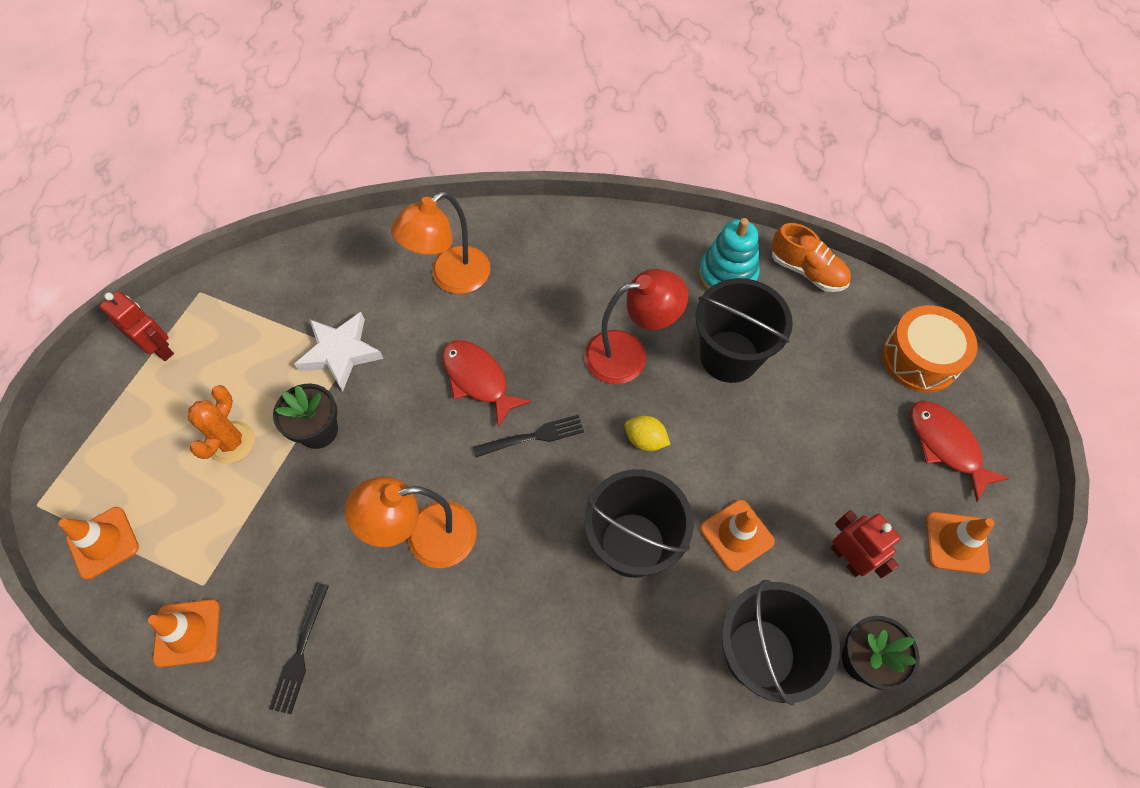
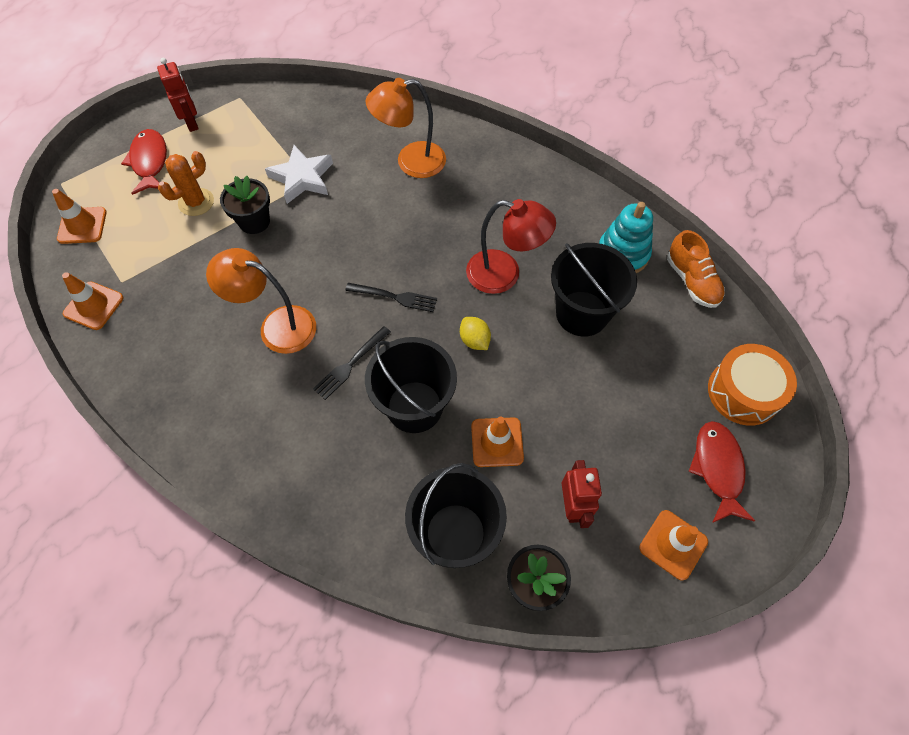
camera: 30 degrees right, 0 degrees up
(300, 652) = (150, 355): black fork -> black fork (350, 364)
(478, 379) = (382, 239): red fish -> red fish (150, 162)

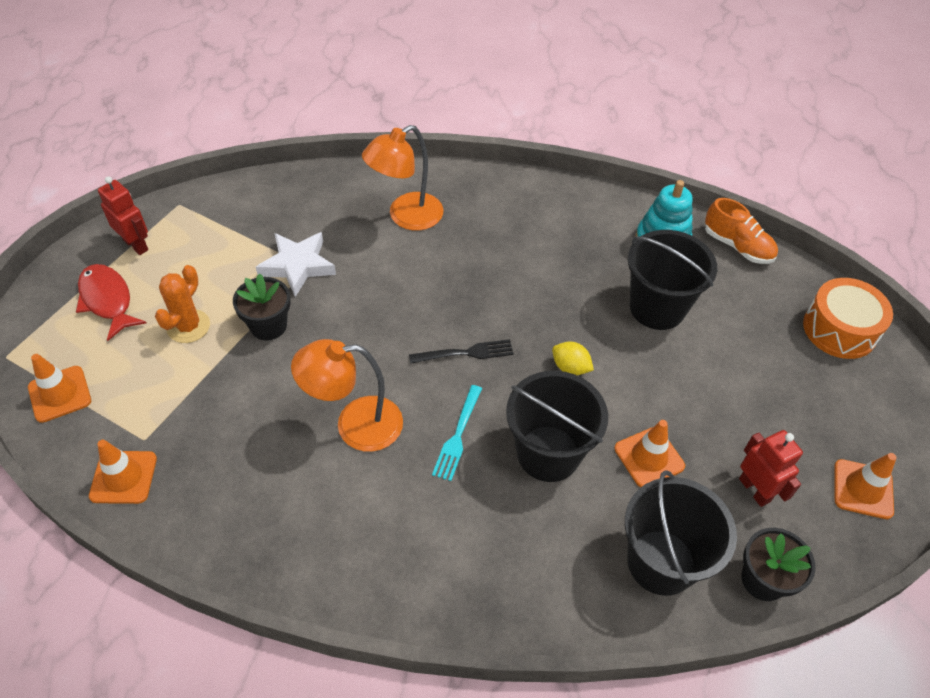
camera: 25 degrees left, 10 degrees down
(350, 364) = (458, 435): black fork -> turquoise fork
(504, 274) = (563, 295): red lamp -> none
(717, 468) = (858, 405): red fish -> none

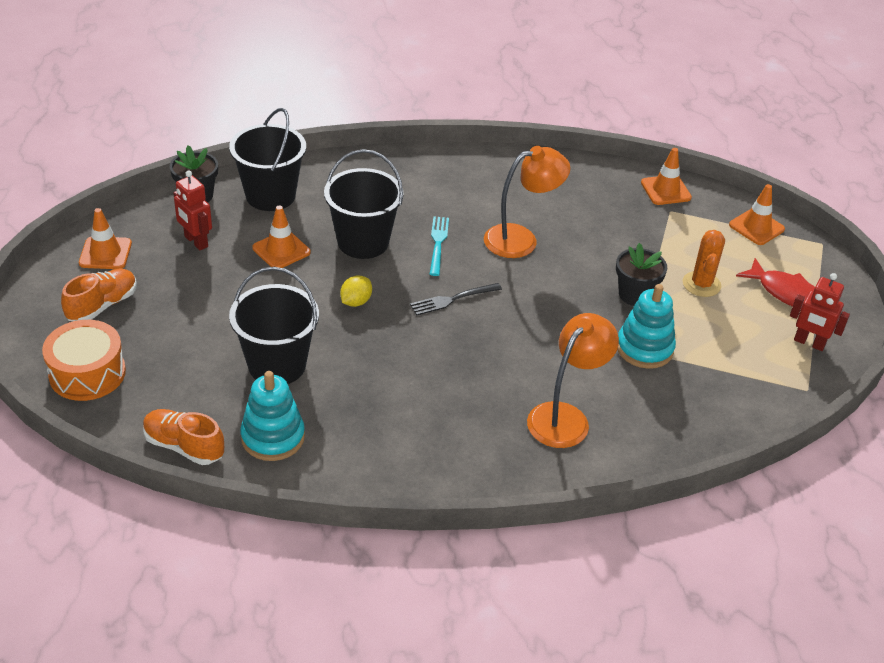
camera: 165 degrees right, 10 degrees down
(298, 266) = (644, 348): white star -> turquoise stacking toy
(570, 367) = (356, 302): yellow lemon -> yellow lemon turned 75 degrees counterclockwise
(846, 409) = (102, 305): none -> orange shoe

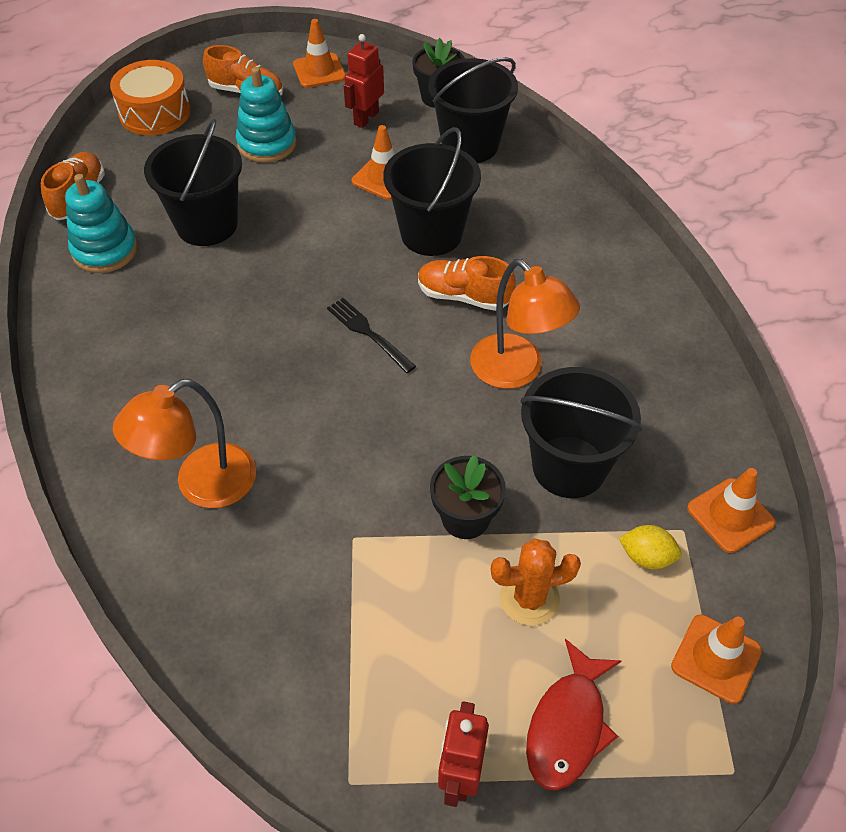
camera: 75 degrees right, 10 degrees up
(356, 302) = (327, 255): yellow lemon -> yellow lemon (646, 557)
(438, 243) = (464, 296): turquoise fork -> orange shoe
(565, 417) = (202, 485): orange lamp -> orange lamp turned 120 degrees clockwise
(609, 240) = (569, 467): none -> black bucket
(644, 348) = (359, 548): turquoise stacking toy -> turquoise stacking toy (267, 144)

